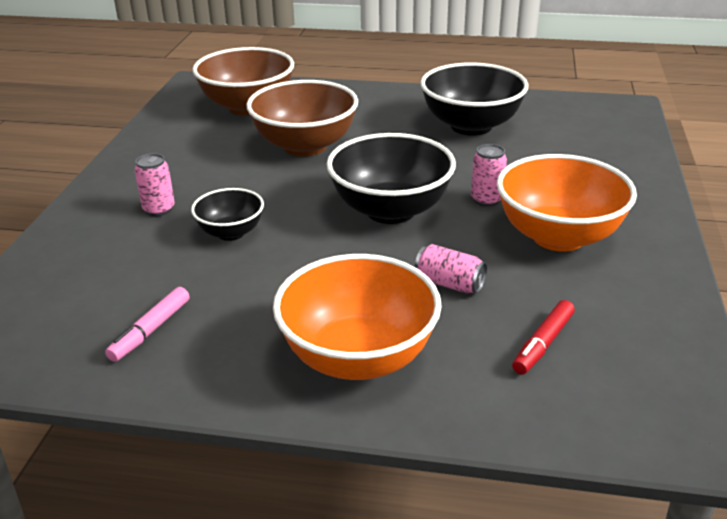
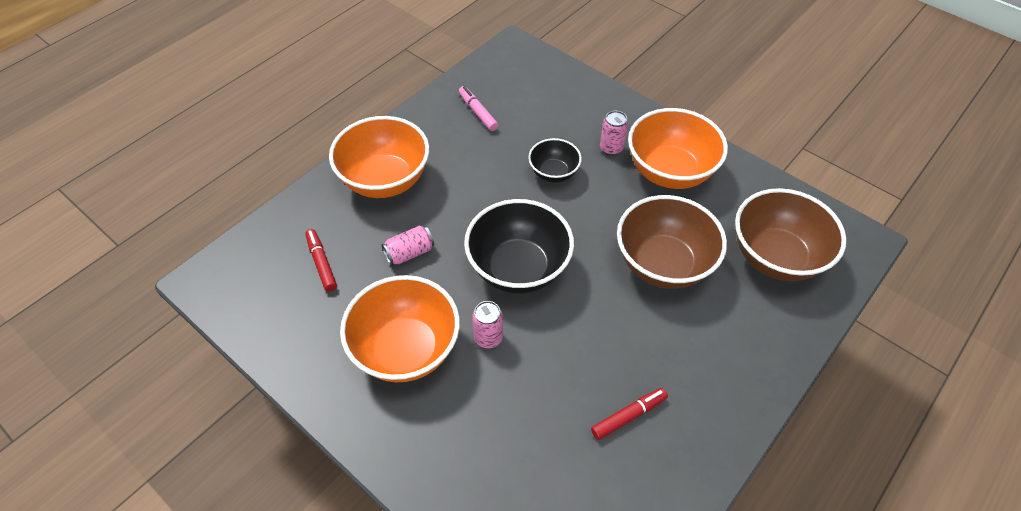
camera: 120 degrees right, 20 degrees up
(173, 170) = (669, 172): none -> orange bowl
(471, 126) = (628, 416): black bowl -> red marker

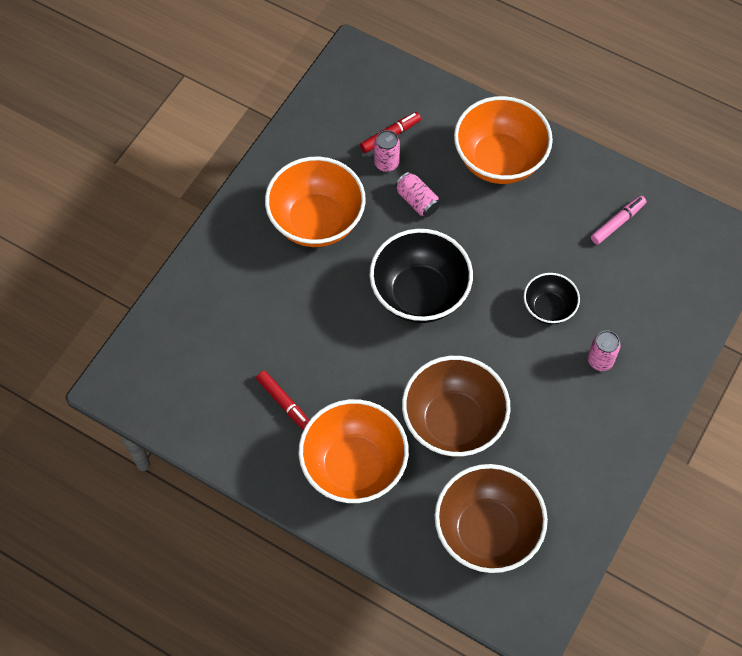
camera: 80 degrees right, 10 degrees up
(488, 338) = (340, 282): pink can -> pink can (386, 163)
(669, 172) = (581, 422): orange bowl -> orange bowl (354, 466)

